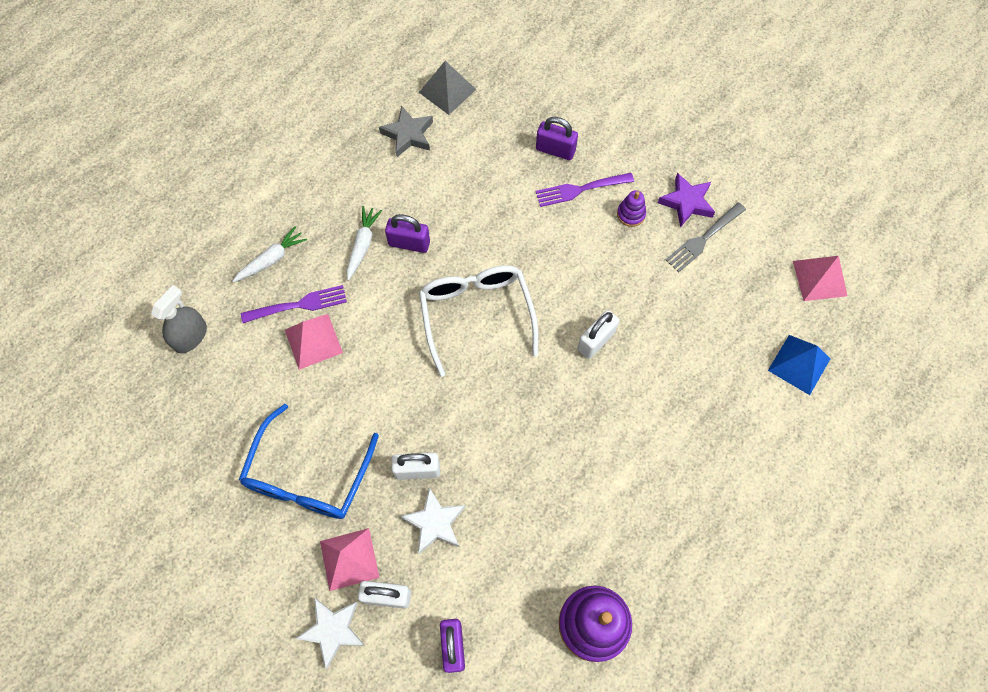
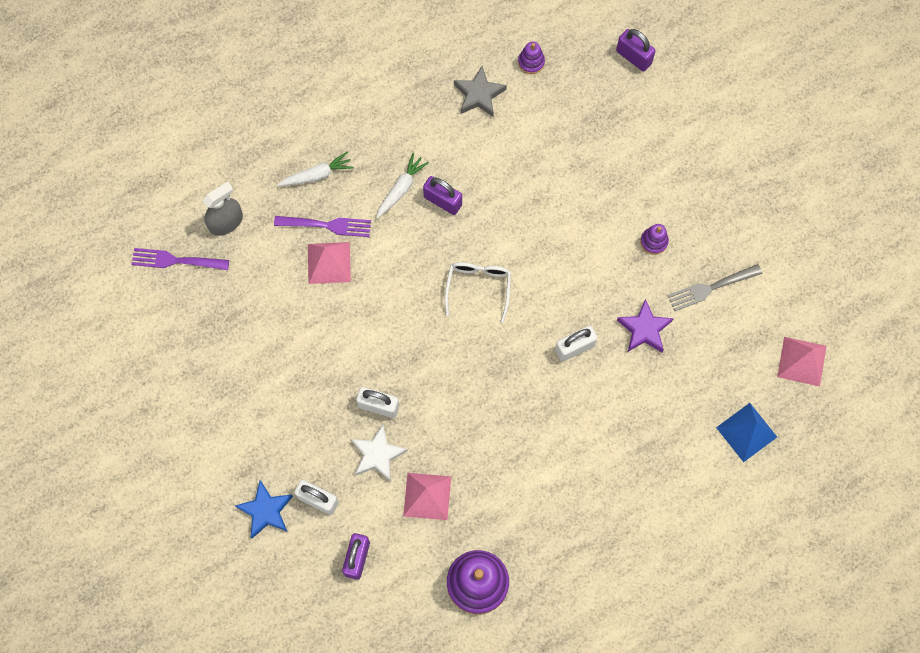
camera: 20 degrees right, 5 degrees up
(308, 476) = (286, 379): blue glasses -> none
(333, 630) = (266, 511): white star -> blue star
(349, 559) = (298, 459): pink pyramid -> pink pyramid (427, 496)
(447, 91) = (531, 62): grey pyramid -> purple stacking toy
(476, 314) = (478, 287): white glasses -> white glasses, size x0.63
(555, 150) = (609, 155): purple padlock -> purple padlock (633, 57)
(580, 189) = (617, 202): purple fork -> purple fork (176, 260)
(687, 202) = (710, 248): purple star -> purple star (644, 329)

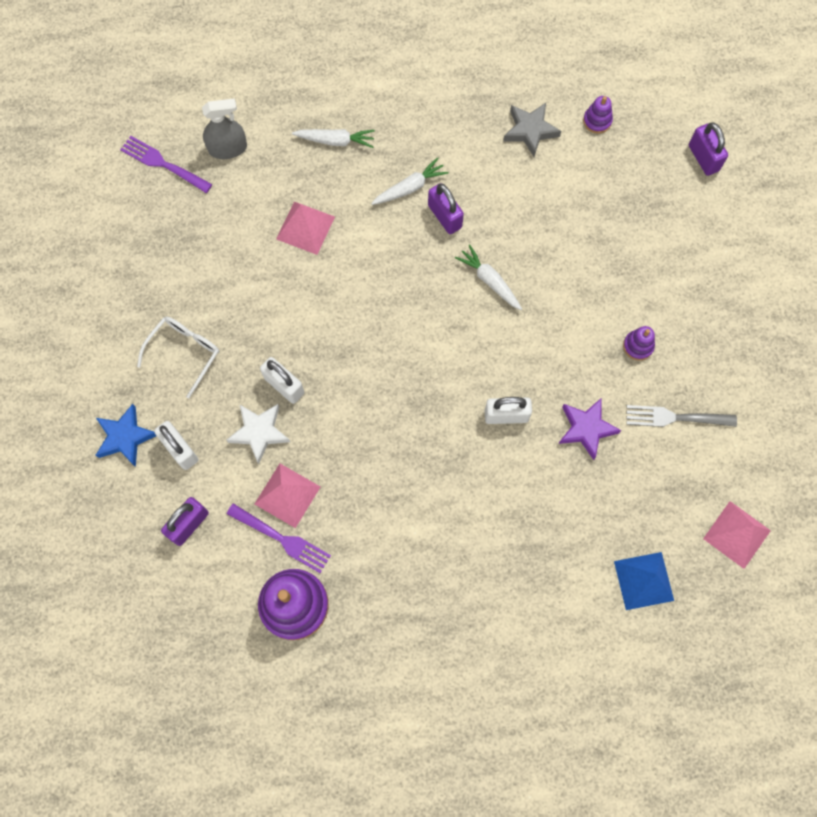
camera: 25 degrees right, 0 degrees up
(327, 225) = (321, 192): purple fork -> purple fork (282, 539)
(478, 287) = (439, 314): white glasses -> white glasses (184, 352)
(507, 240) = (489, 281): none -> white carrot

